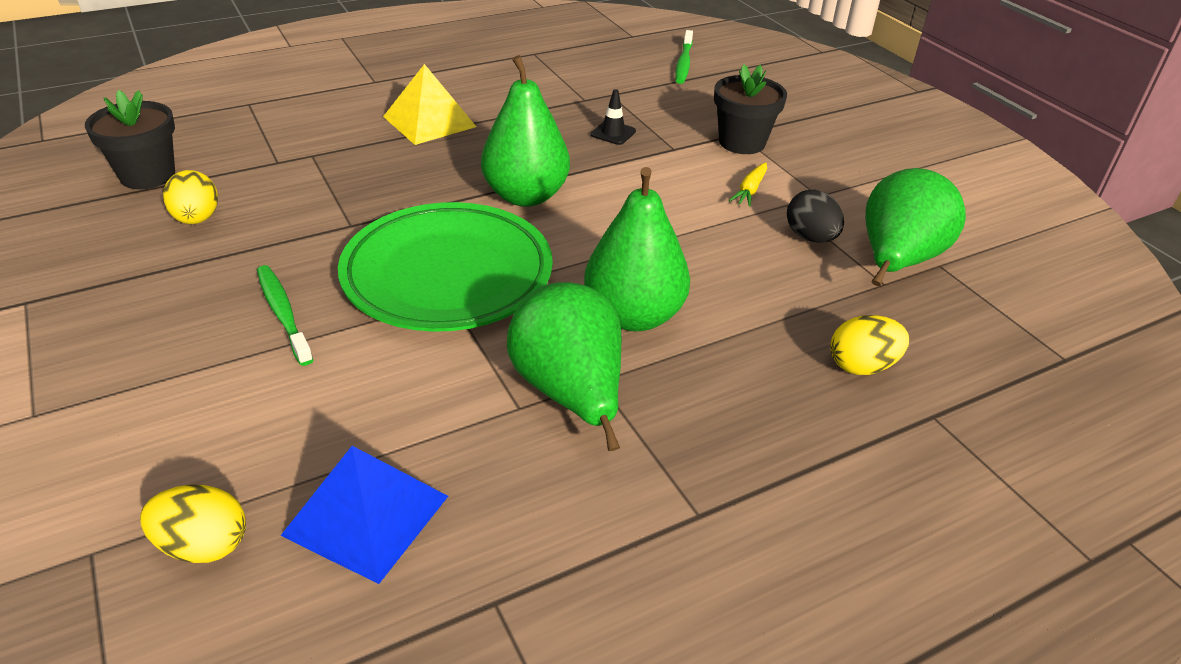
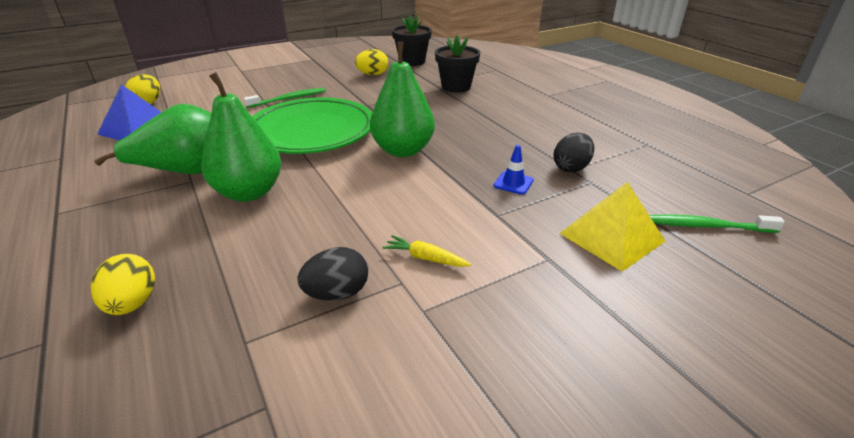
camera: 90 degrees right, 5 degrees down
(429, 121) = (498, 114): yellow pyramid -> yellow pyramid (611, 237)
(582, 99) = (571, 168): none -> black egg
(613, 133) = (513, 183): black traffic cone -> blue traffic cone
(742, 142) = (527, 259): black flower pot -> black flower pot (456, 87)
(896, 261) = (281, 361): green pear -> none

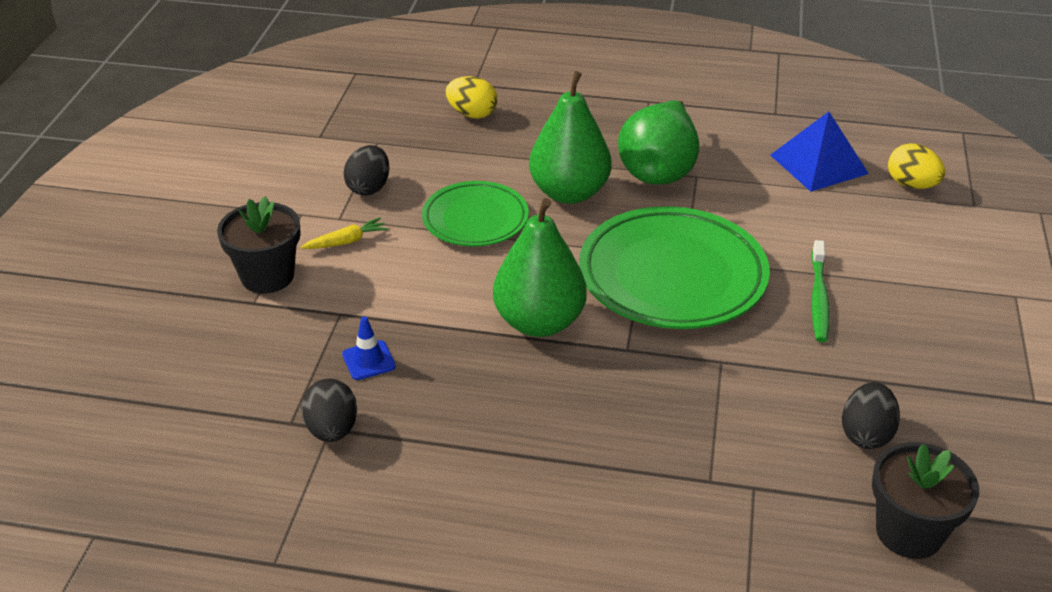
camera: 130 degrees right, 5 degrees up
(326, 214) = (475, 219): none -> green plate
(372, 74) = (866, 434): yellow egg -> black egg
(456, 87) = (702, 505): black flower pot -> black flower pot (267, 276)
(611, 237) = (216, 359): yellow pyramid -> none
(707, 226) = (128, 437): green toothbrush -> none

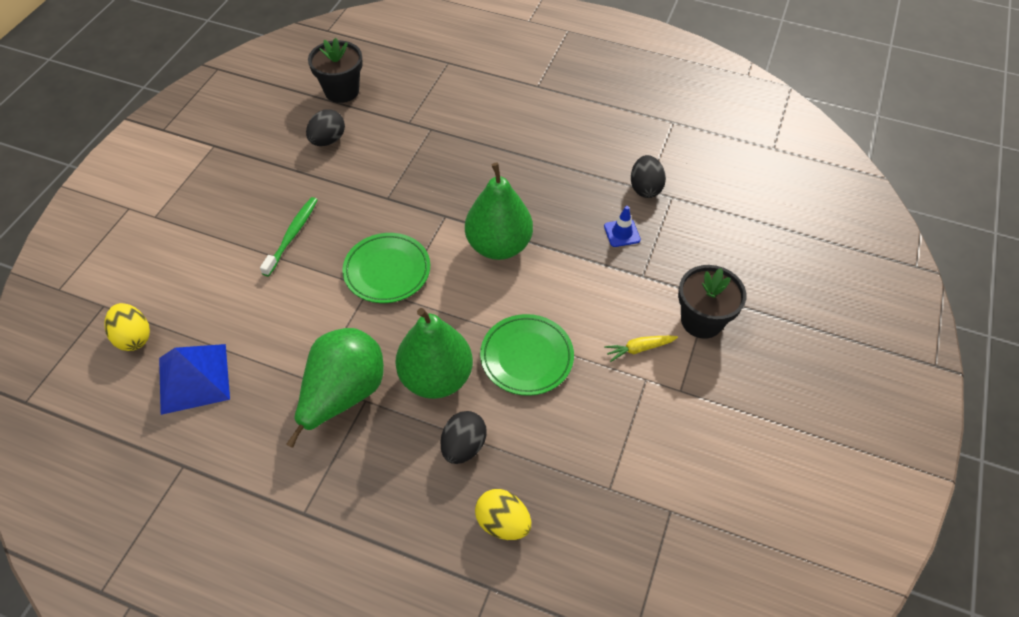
camera: 170 degrees left, 15 degrees up
(369, 187) = (619, 416): black egg -> black egg (463, 446)
(672, 276) = (387, 271): green plate -> green plate, size x0.60

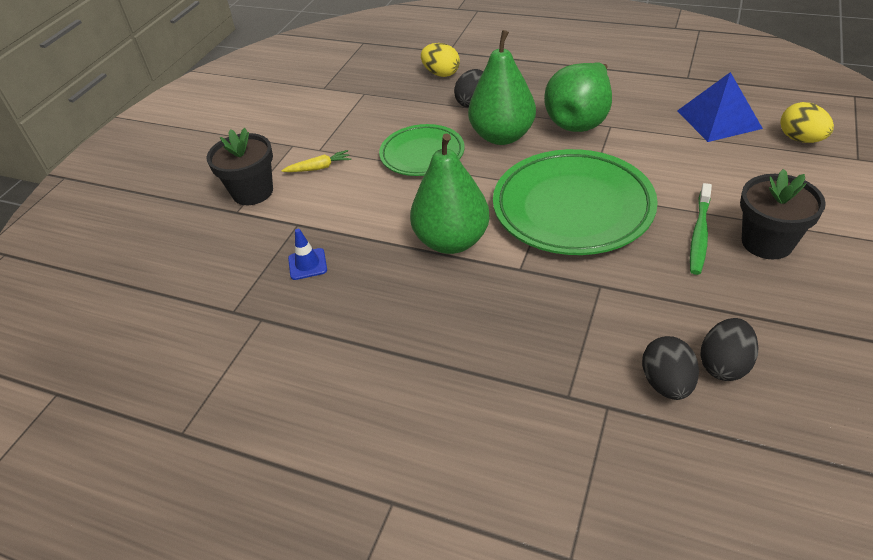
camera: 175 degrees left, 10 degrees down
(342, 91) = (752, 469): black flower pot -> black flower pot (767, 242)
(387, 271) = (572, 208): green plate -> green plate, size x1.67
(645, 188) = (262, 320): black egg -> black egg (666, 383)

